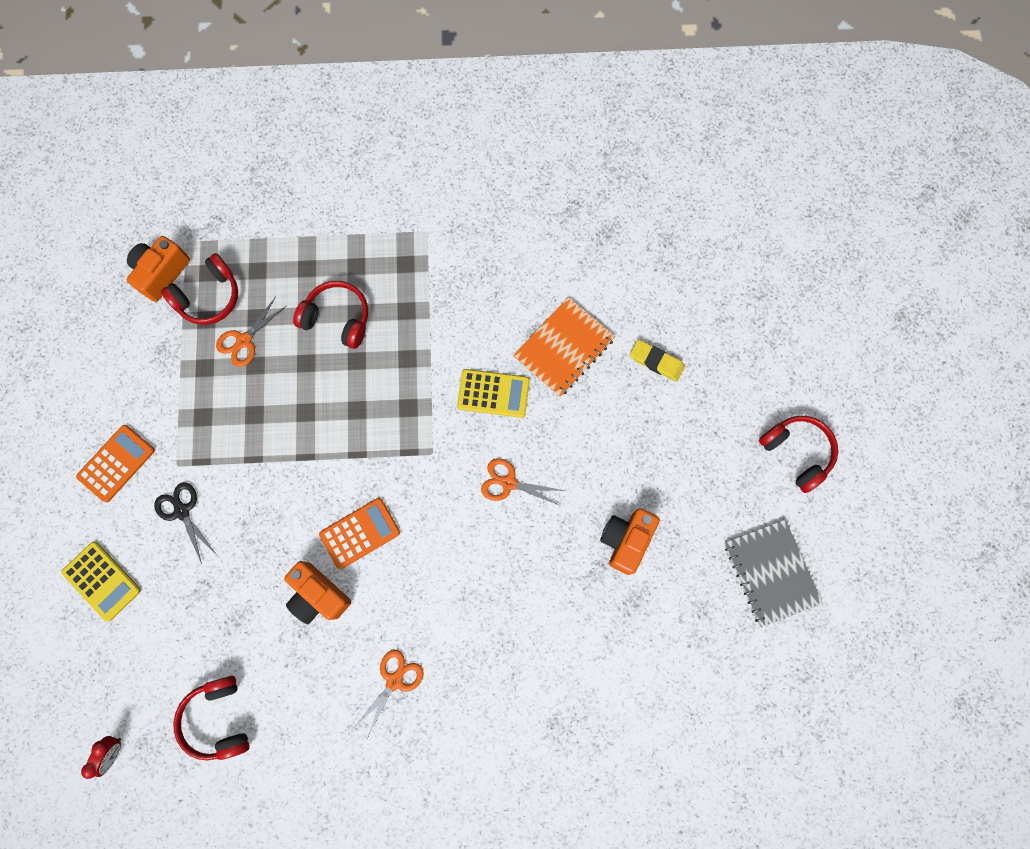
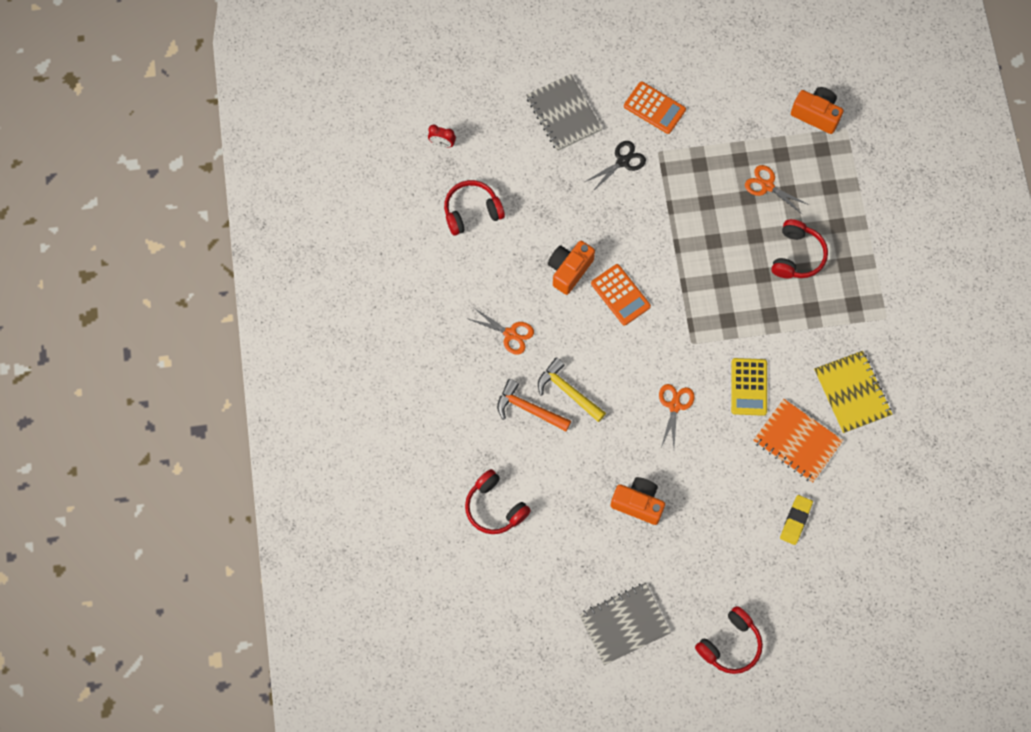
camera: 85 degrees right, 5 degrees down
(102, 581) = (563, 114): yellow calculator -> grey notebook
(209, 297) = (801, 153): red headphones -> red headphones (495, 507)
(478, 612) = (568, 391): none -> yellow hammer
(496, 665) = (529, 409): none -> orange hammer
(511, 280) = (852, 392): none -> yellow notebook

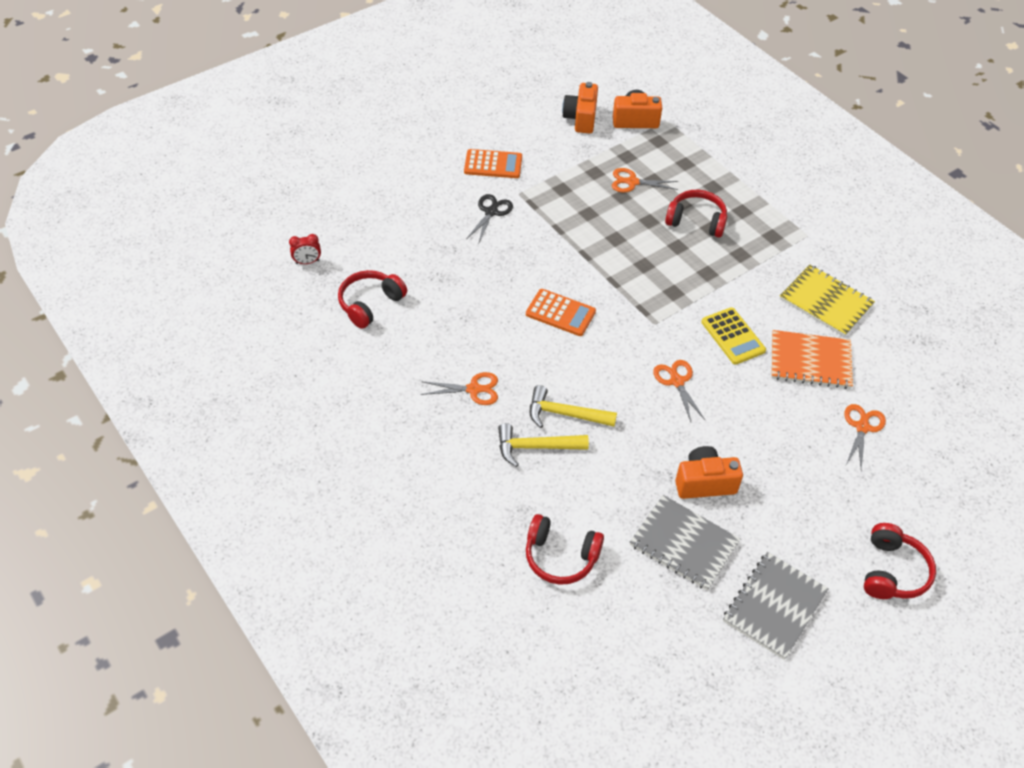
camera: 30 degrees left, 20 degrees down
(529, 409) = (536, 447): orange hammer -> yellow hammer
(563, 114) = (412, 198): grey notebook -> grey notebook (684, 544)
(569, 270) = (497, 313): orange camera -> orange camera (581, 118)
(795, 520) = (862, 427): yellow eraser -> orange scissors
(797, 255) = (696, 221): red headphones -> red headphones turned 60 degrees counterclockwise

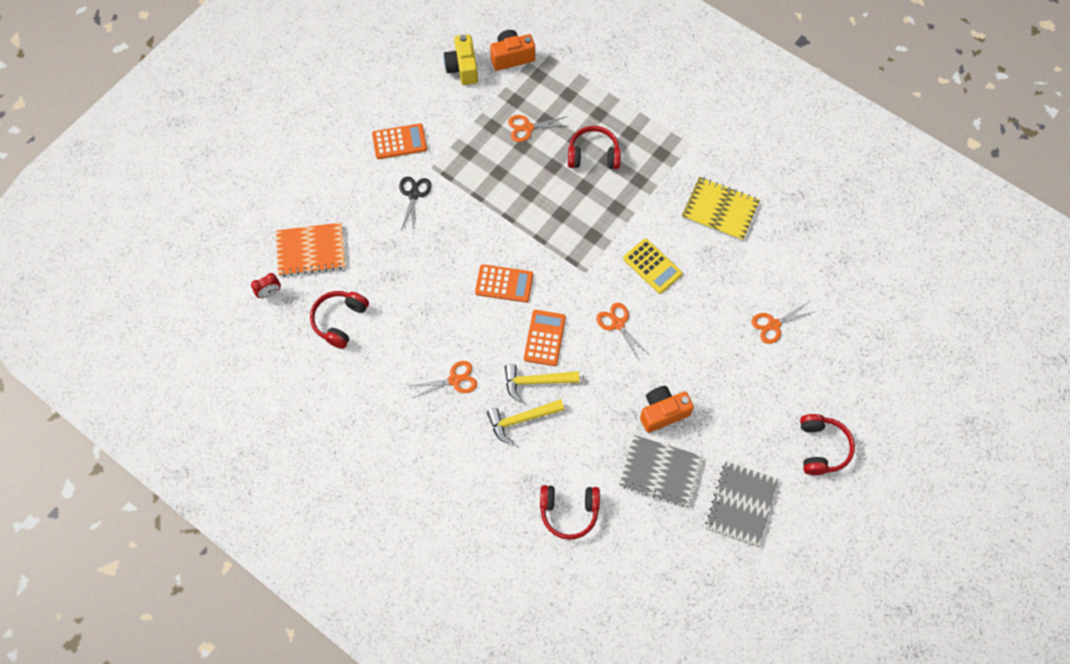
camera: 15 degrees left, 15 degrees up
(581, 118) = (462, 68): orange camera -> yellow camera
(588, 374) = (544, 338): none -> orange calculator
(810, 361) = (720, 273): orange notebook -> orange notebook (311, 250)
(862, 427) = (773, 325): orange scissors -> orange scissors turned 120 degrees counterclockwise

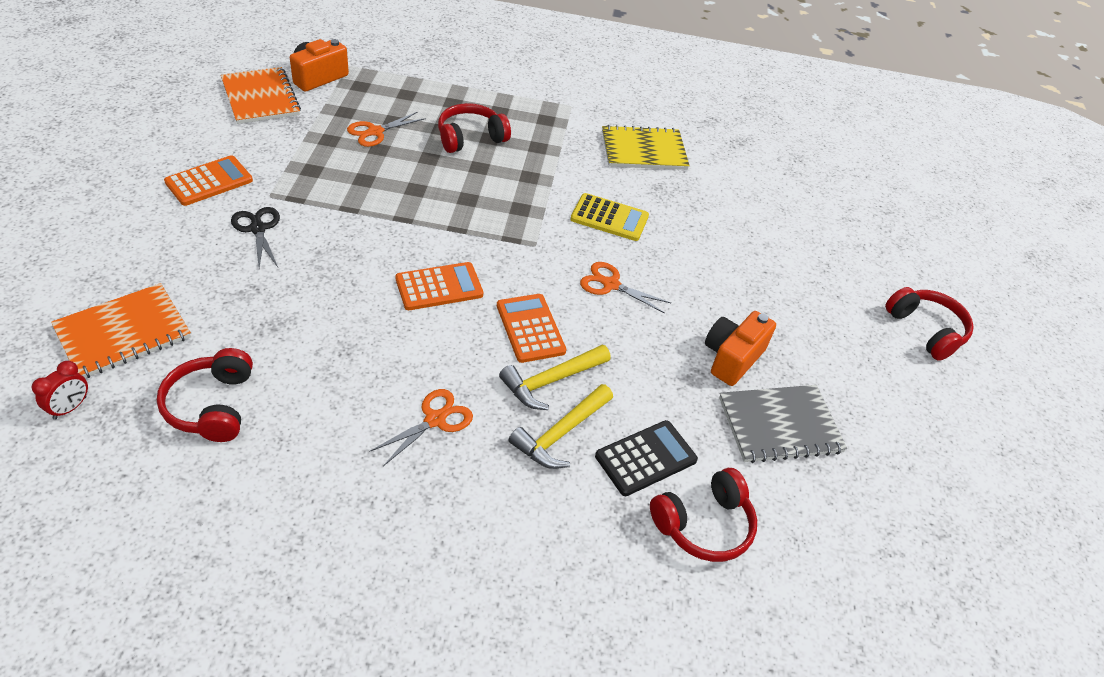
camera: 35 degrees left, 20 degrees down
(462, 68) = (260, 98): yellow camera -> orange notebook
(562, 457) = (646, 458): none -> black calculator
(741, 504) = (897, 423): grey notebook -> none
(773, 325) = (779, 232): orange scissors -> none

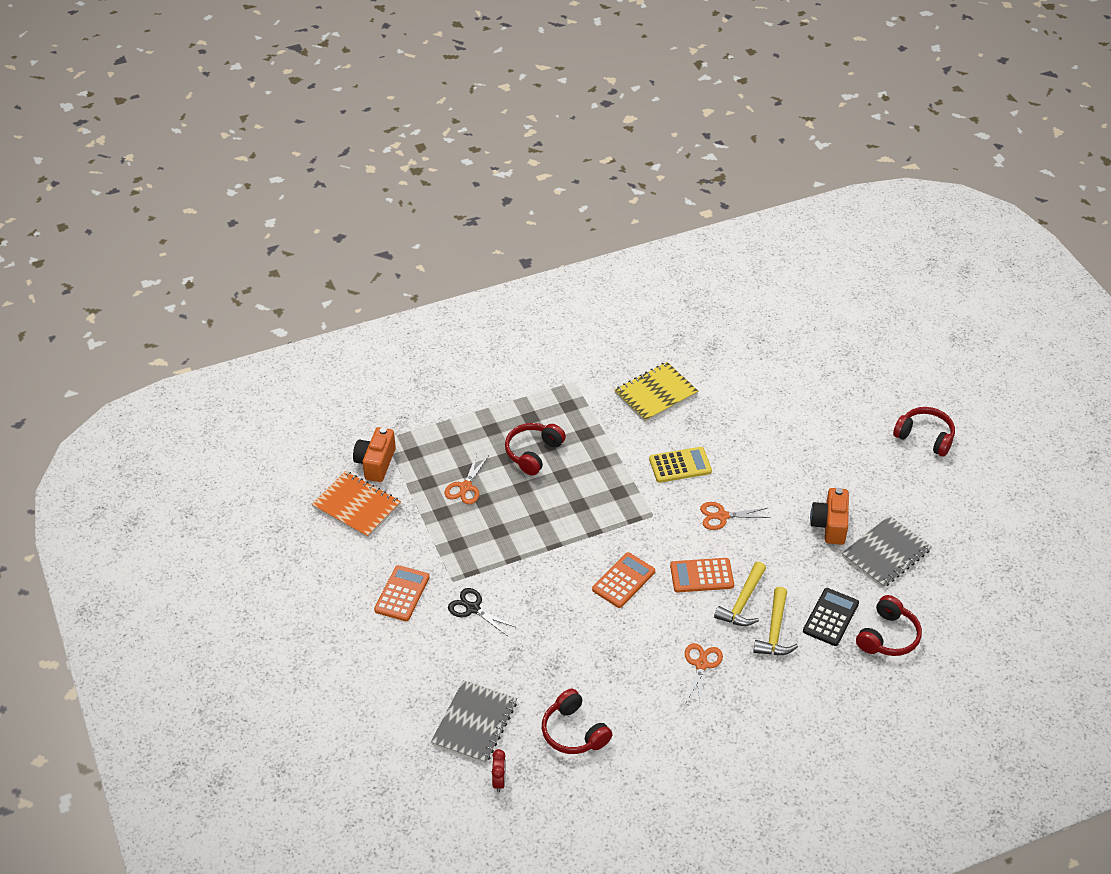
camera: 25 degrees left, 0 degrees up
(123, 333) = (474, 723): orange notebook -> grey notebook
(530, 328) = (701, 576): orange calculator -> orange calculator turned 45 degrees counterclockwise

